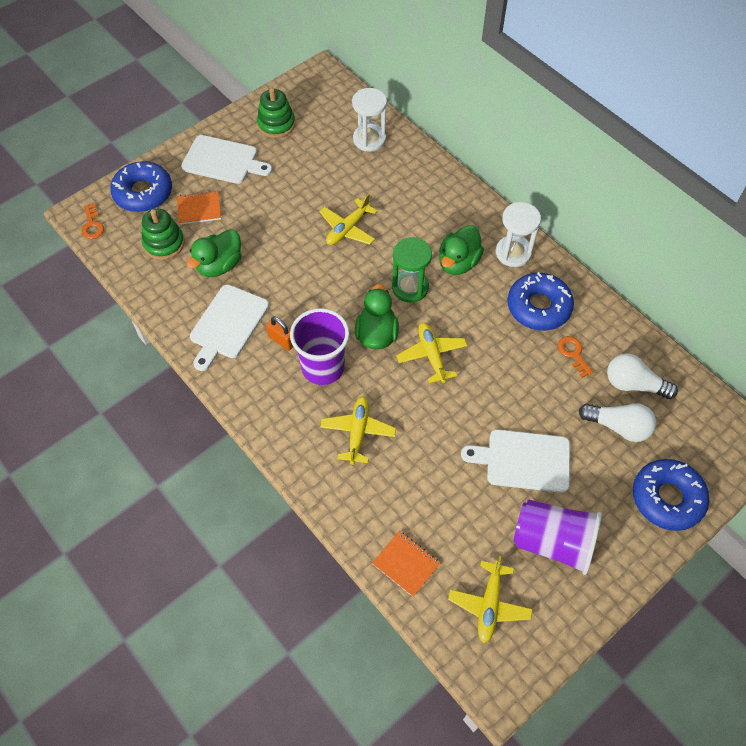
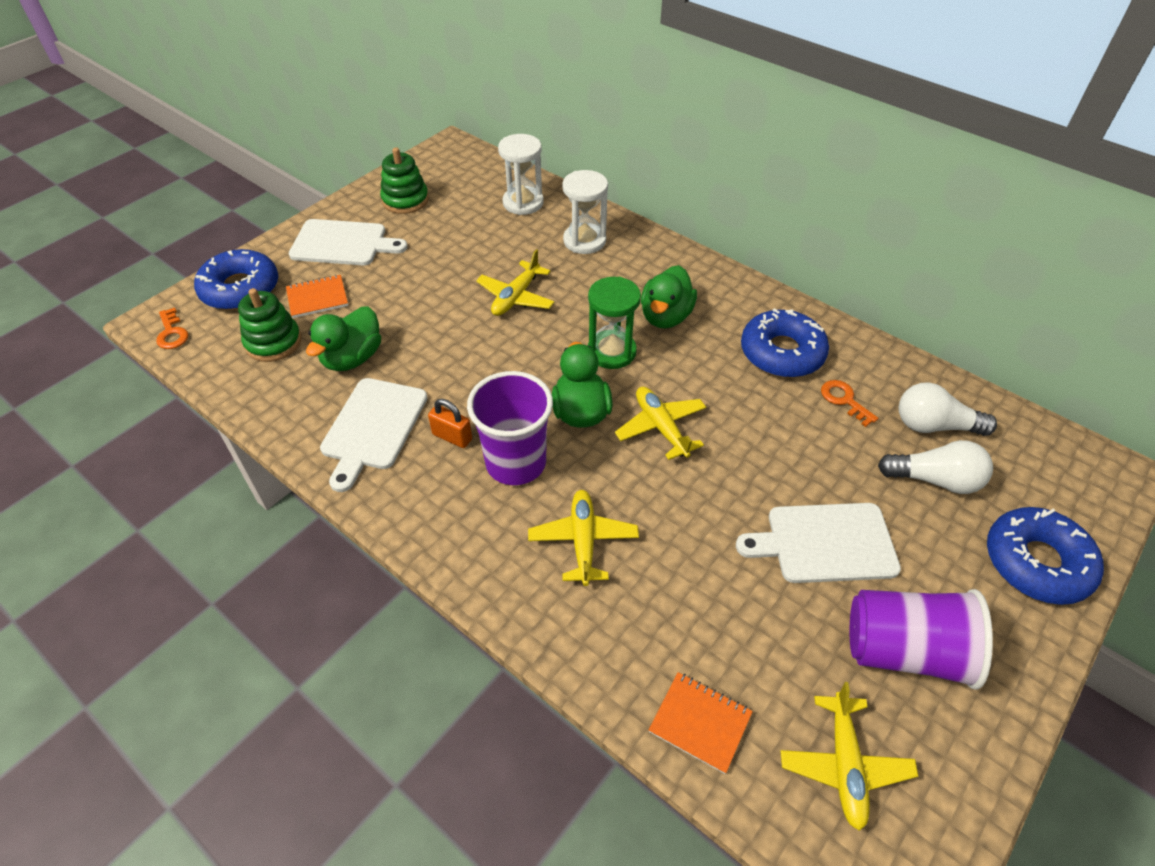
camera: 10 degrees left, 10 degrees down
(513, 253) = (731, 298): white hourglass -> white hourglass (584, 241)

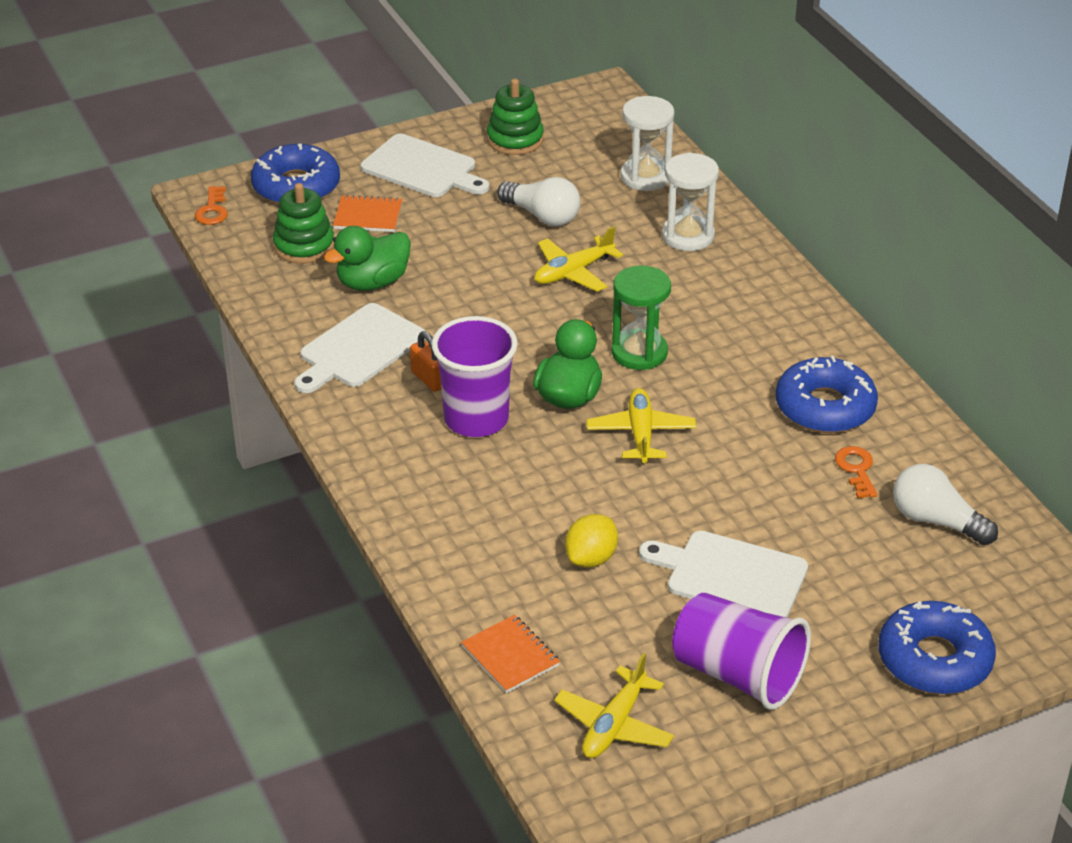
camera: 25 degrees right, 10 degrees down
(583, 541) = (498, 499): yellow plane -> none
(666, 316) = (723, 337): green duck -> none
(701, 573) = (591, 558): none -> yellow lemon
(935, 480) = (892, 564): white light bulb -> white light bulb (542, 216)

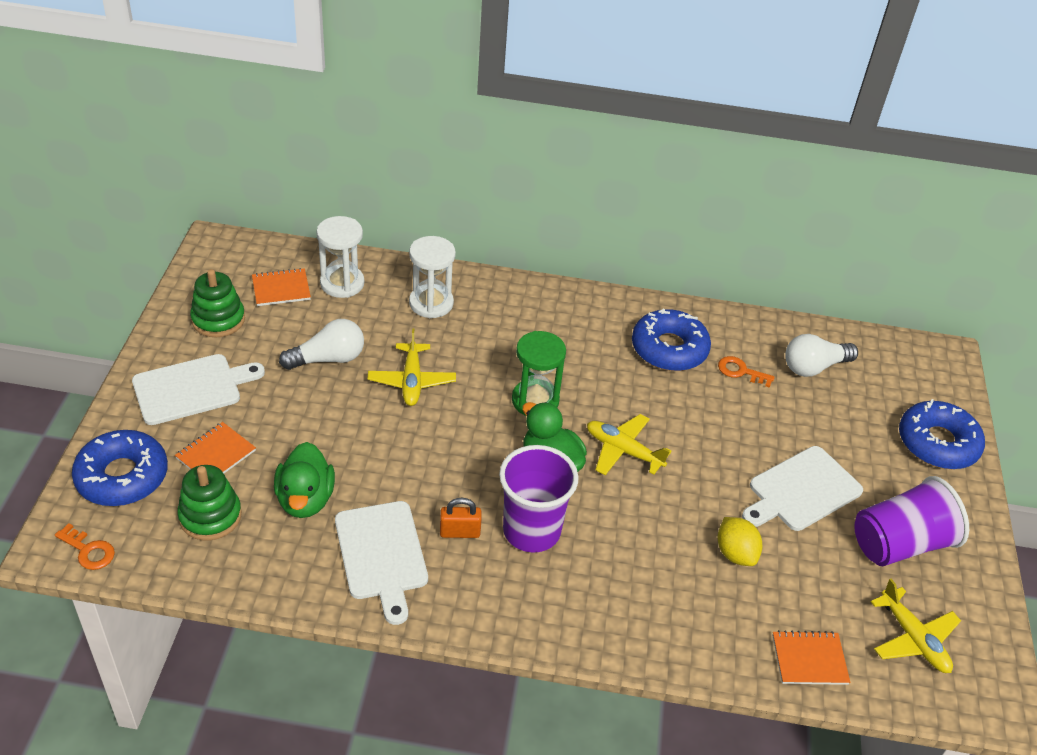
camera: 60 degrees left, 5 degrees up
(594, 150) = (281, 289): none -> orange notebook

